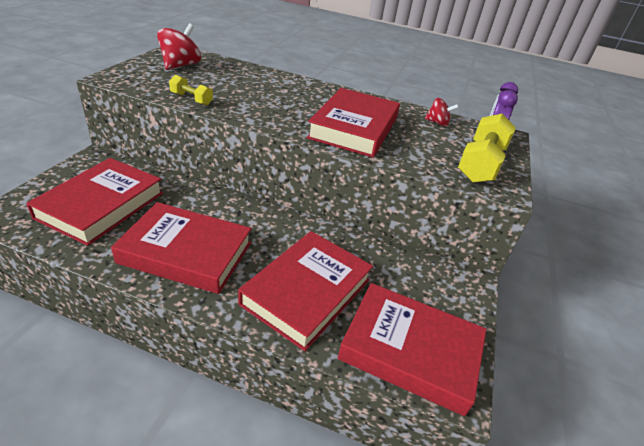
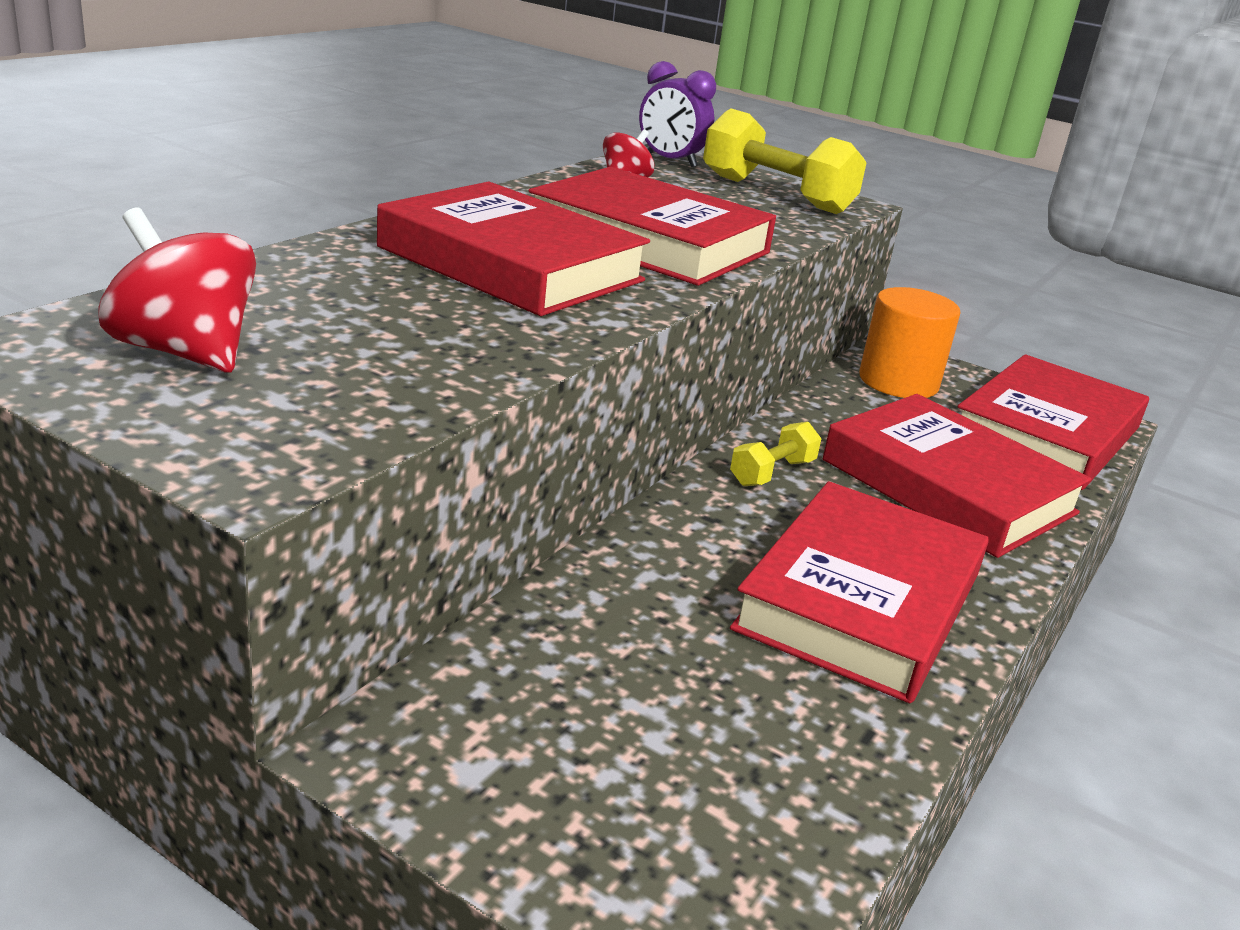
camera: 75 degrees left, 10 degrees down
(101, 205) = (670, 728): red book -> red book (510, 264)
(191, 99) = (473, 366): yellow dumbbell -> yellow dumbbell (772, 473)
(428, 280) = (898, 382): none -> orange cylinder

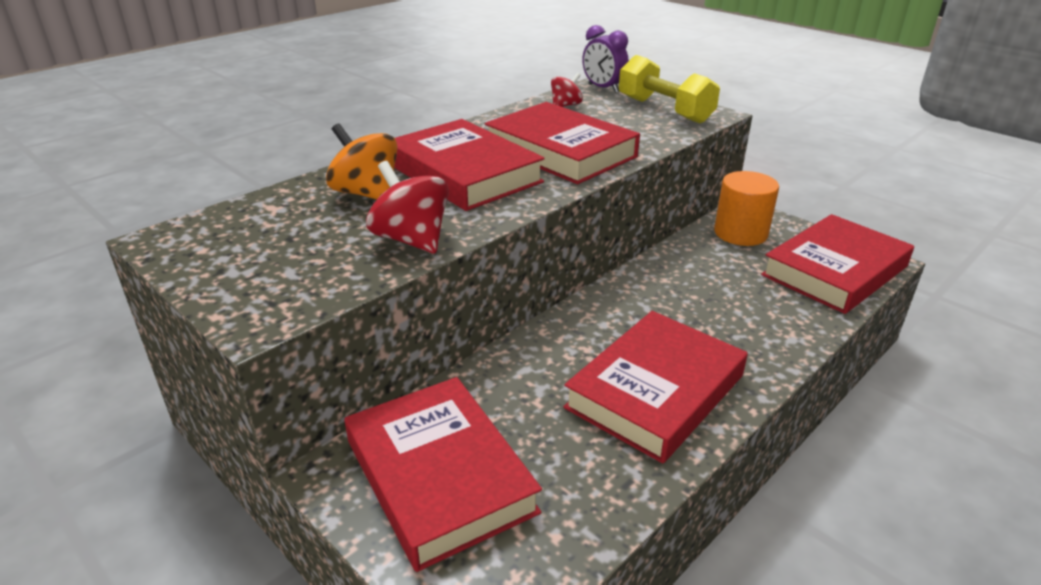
camera: 15 degrees right, 5 degrees up
(185, 352) = (251, 242): red spinning top -> red spinning top (411, 240)
(360, 286) = (366, 193): none -> orange spinning top
(772, 473) = (629, 300): yellow dumbbell -> none
(948, 486) = (747, 310): red book -> red book (439, 476)

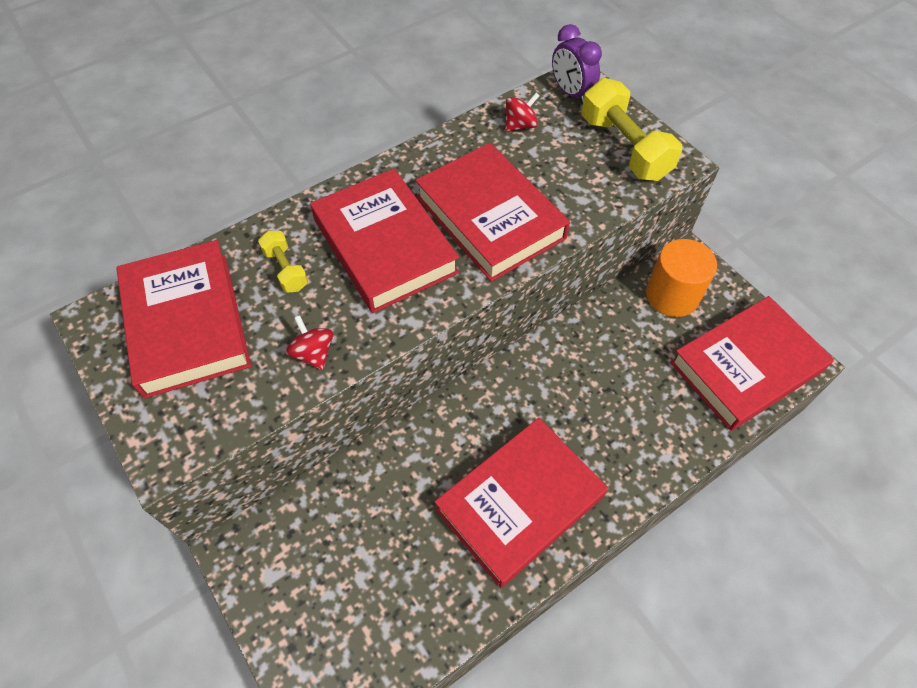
camera: 10 degrees right, 25 degrees up
(366, 193) = (286, 270): orange spinning top -> yellow dumbbell
(411, 240) = (313, 353): red spinning top -> red spinning top, size x0.60
(439, 476) = (318, 569): red book -> red book (187, 323)

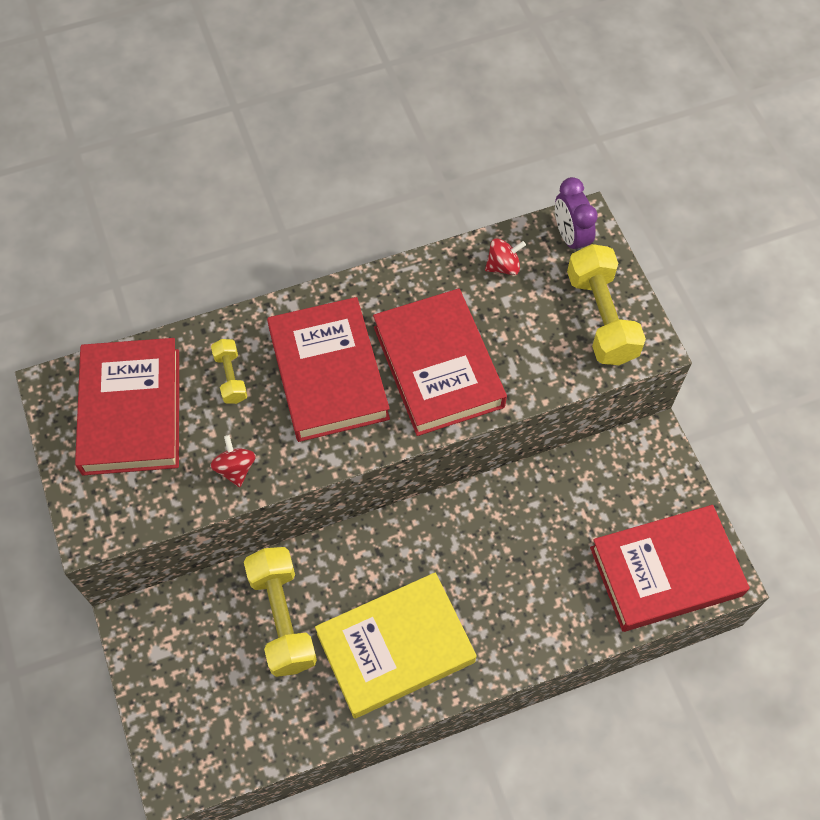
camera: 15 degrees right, 5 degrees up
(395, 504) = (282, 618): none -> yellow dumbbell
(519, 503) = (395, 647): red book -> yellow book
(672, 295) = (621, 476): orange cylinder -> none

